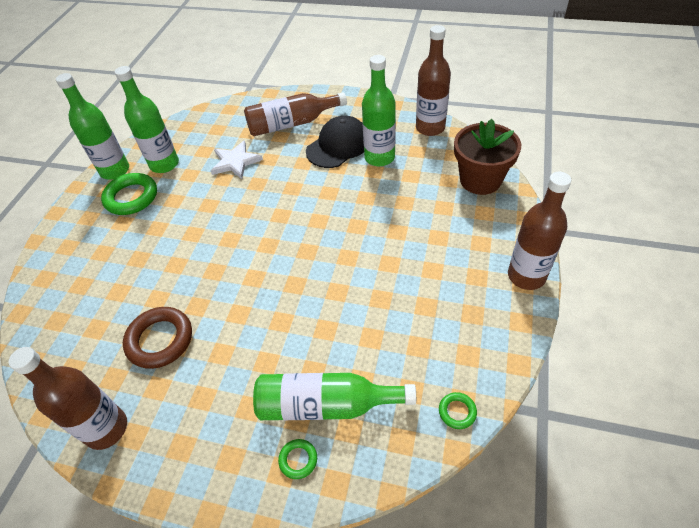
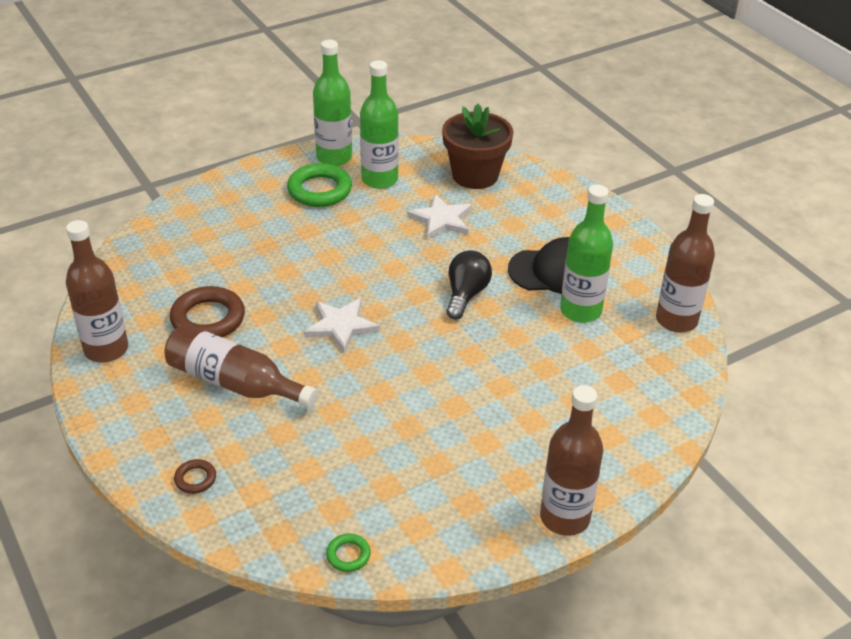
camera: 40 degrees right, 10 degrees down
(258, 271) = (341, 326): none -> white star
(291, 124) = (540, 219): brown bottle -> brown bottle (234, 383)
(298, 460) = (195, 479): green ring -> brown ring
(308, 195) = (466, 295): none -> black light bulb
(326, 405) = (261, 462): green bottle -> none
(480, 180) = (652, 405): brown flower pot -> brown flower pot (475, 175)

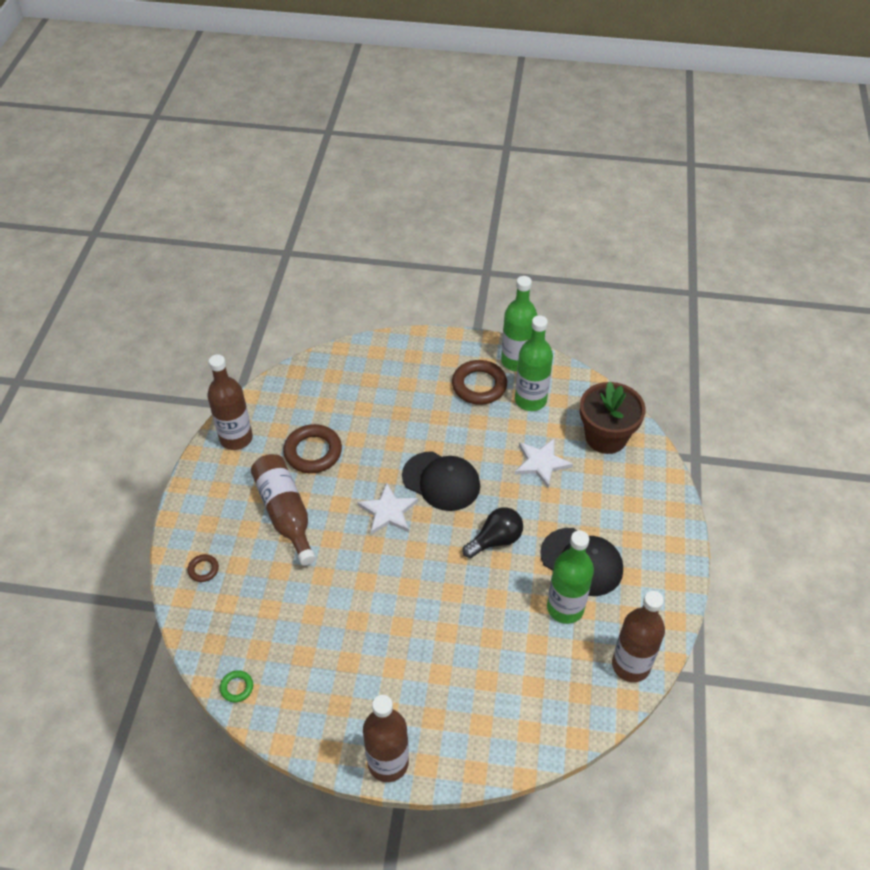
camera: 40 degrees right, 10 degrees up
(319, 190) = (479, 385): green ring -> brown ring
(365, 277) = (441, 481): none -> black cap

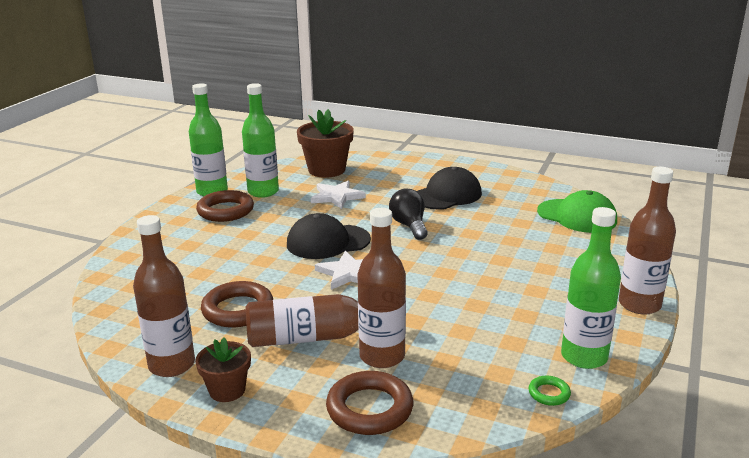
camera: 75 degrees left, 25 degrees down
(203, 569) = (369, 409): brown ring -> brown ring, size x2.05
(212, 480) = (227, 390): none -> brown flower pot
(441, 481) = (328, 242): black cap -> black cap turned 150 degrees counterclockwise
(565, 608) = (489, 207): green bottle -> green bottle (584, 357)
(572, 700) = (577, 216): none -> green cap
(630, 665) = (547, 192): brown bottle -> brown bottle (382, 356)

